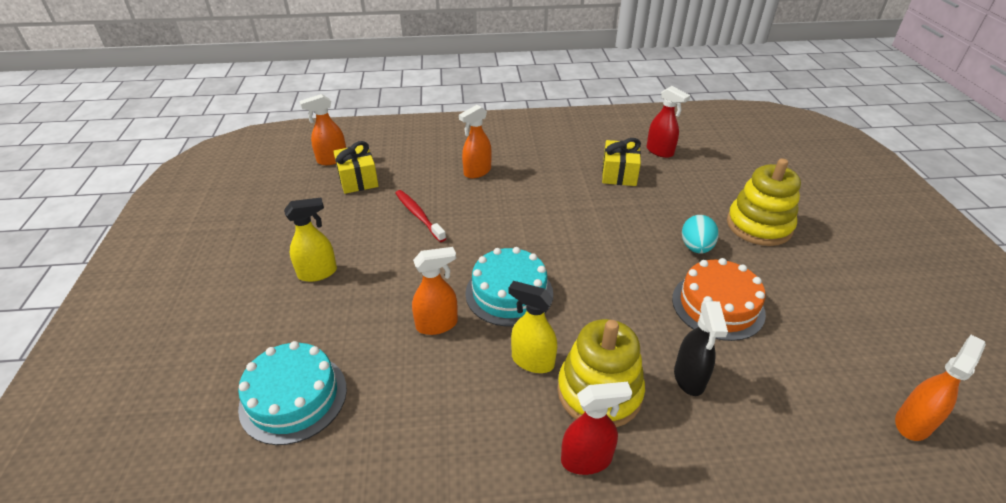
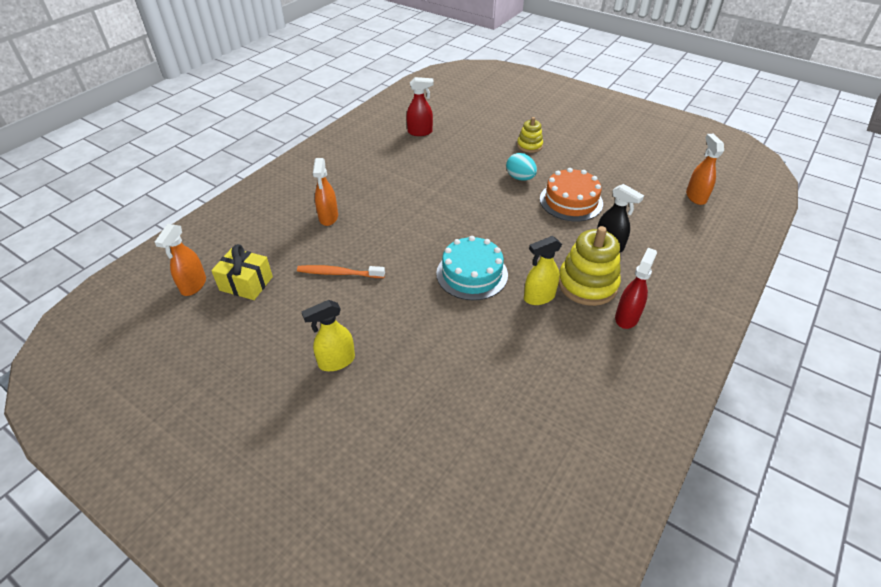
camera: 50 degrees left, 5 degrees up
(293, 397) = (456, 433): turquoise cake -> none
(318, 273) = (336, 361): yellow spray bottle -> yellow spray bottle turned 135 degrees counterclockwise
(418, 215) = (339, 273): red toothbrush -> orange toothbrush
(437, 324) = (464, 323): orange spray bottle -> none
(619, 174) = (419, 161): yellow gift -> none
(759, 226) = (529, 145): yellow stacking toy -> yellow stacking toy, size x0.56

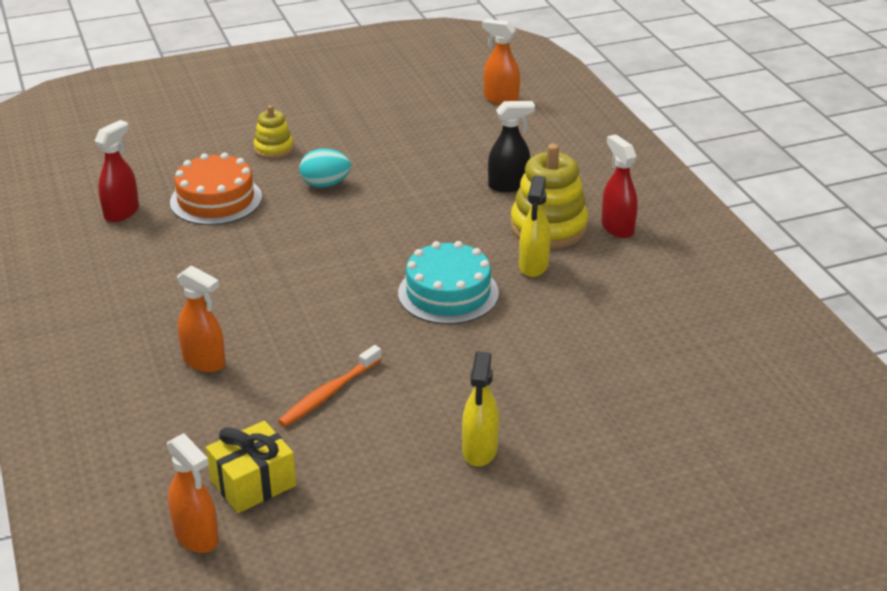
camera: 55 degrees left, 10 degrees down
(571, 201) = (411, 172): orange cake -> orange cake (216, 199)

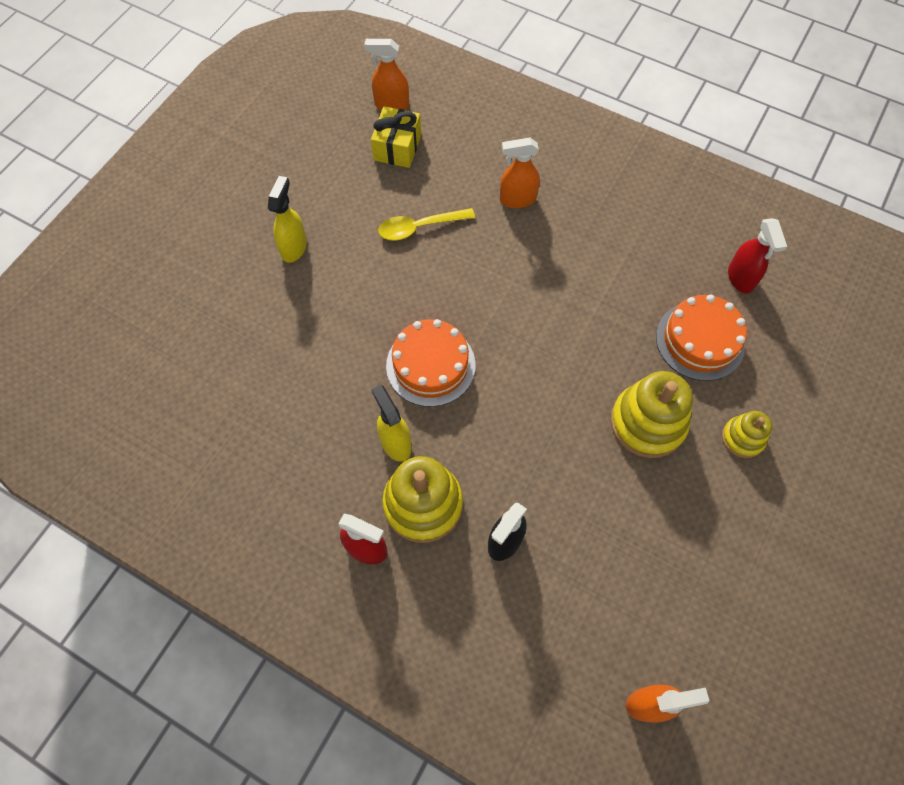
camera: 140 degrees right, 30 degrees up
(325, 184) = (647, 423): turquoise egg -> yellow stacking toy
(329, 393) = (420, 227): orange toothbrush -> yellow spoon
(448, 293) = (430, 365): turquoise cake -> orange cake
(479, 450) = (294, 247): yellow spray bottle -> yellow spray bottle turned 45 degrees clockwise

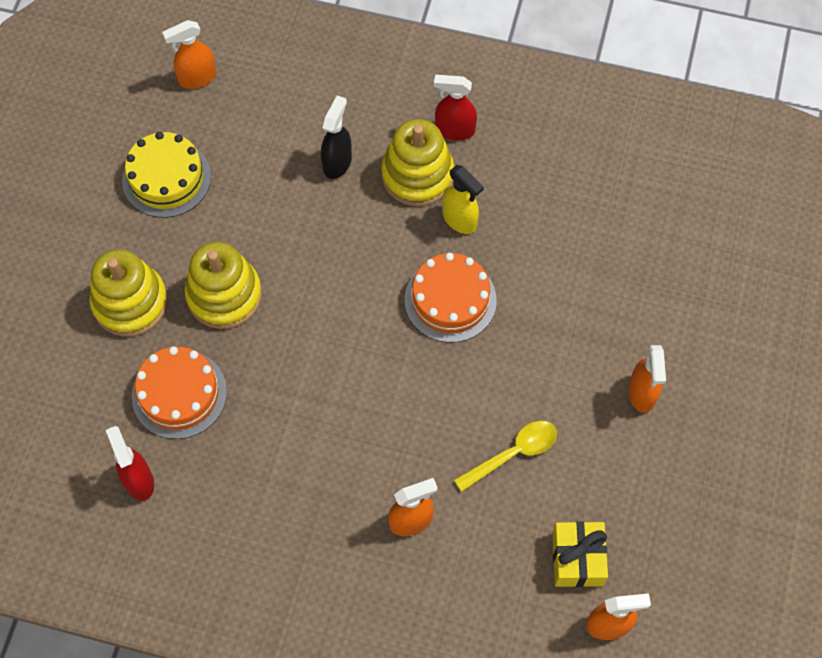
camera: 165 degrees right, 0 degrees up
(294, 247) = (642, 393): yellow spray bottle -> orange spray bottle
(697, 571) = (166, 178): none -> yellow cake
(742, 438) = (130, 302): yellow stacking toy -> yellow stacking toy, size x1.79

